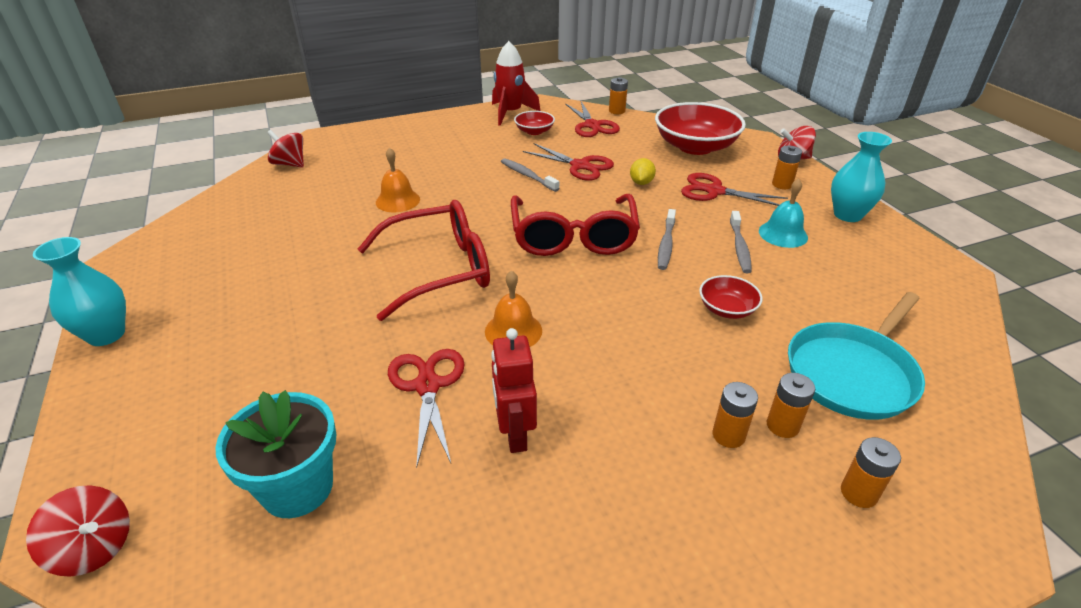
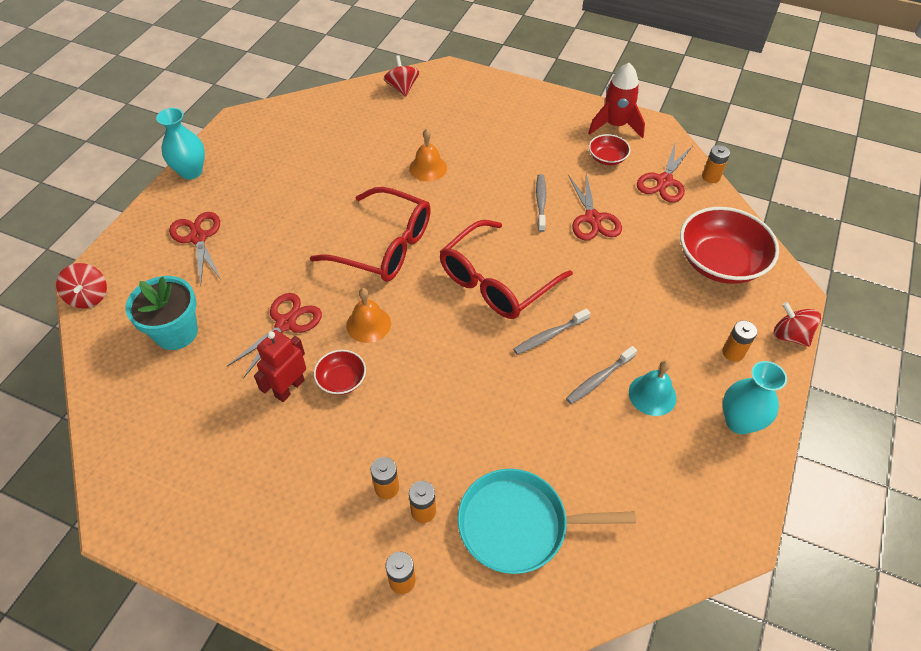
camera: 45 degrees right, 15 degrees up
(641, 183) = (616, 267): yellow lemon -> none
(714, 191) = (662, 317): red scissors -> red scissors (198, 238)
(727, 309) = (512, 415): red bowl -> red bowl (341, 380)

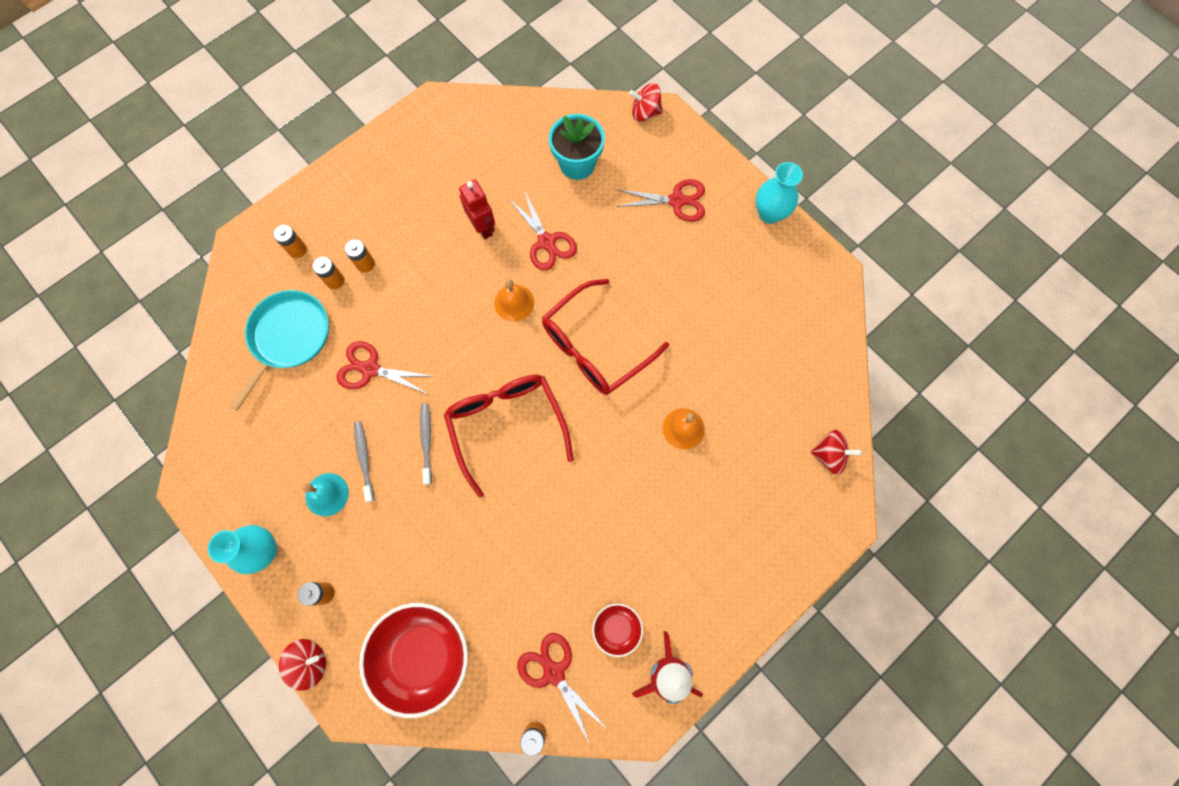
camera: 115 degrees right, 20 degrees up
(341, 380) = (470, 265): red bowl -> none
(541, 202) = (584, 518): grey toothbrush -> none
(593, 218) = (538, 559): red scissors -> red scissors (370, 369)

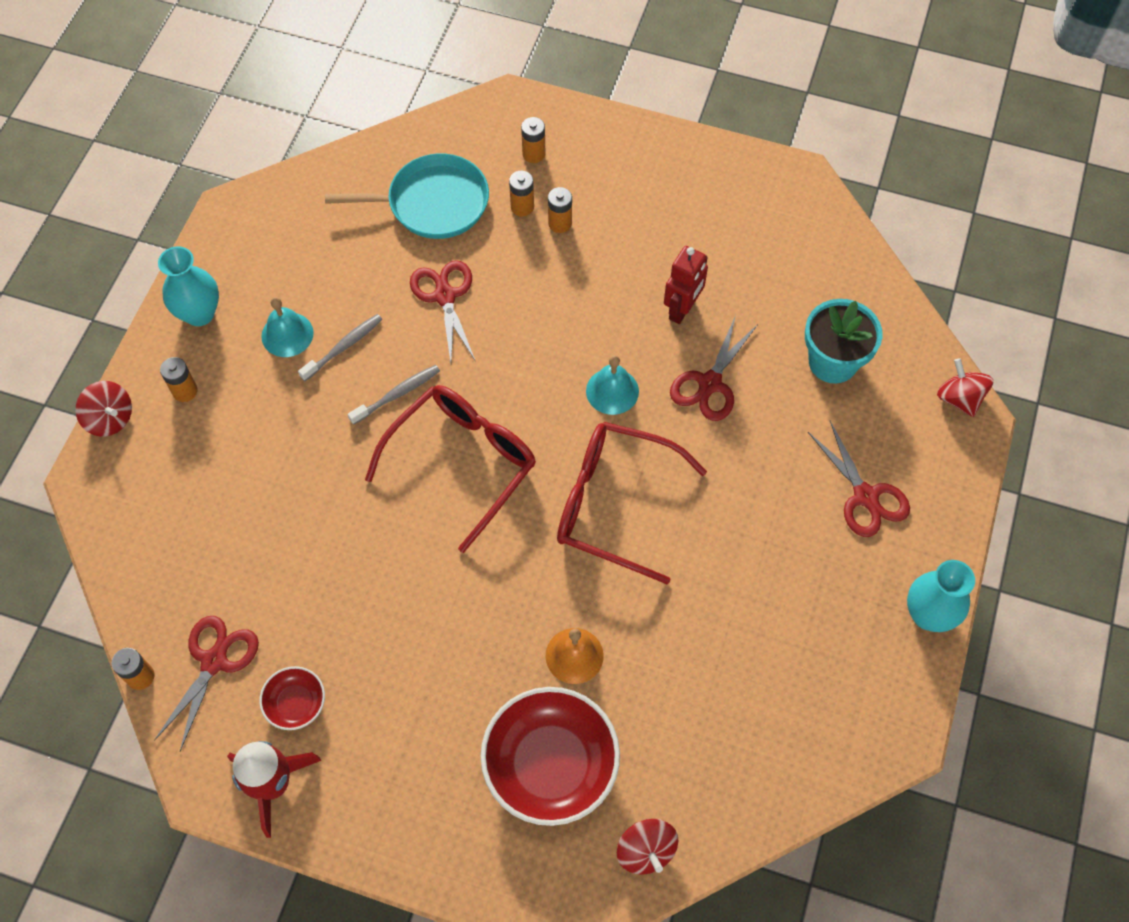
camera: 60 degrees right, 10 degrees down
(421, 655) = (167, 518): red bowl -> red bowl (550, 765)
(514, 302) = (612, 391): orange bell -> turquoise bell

